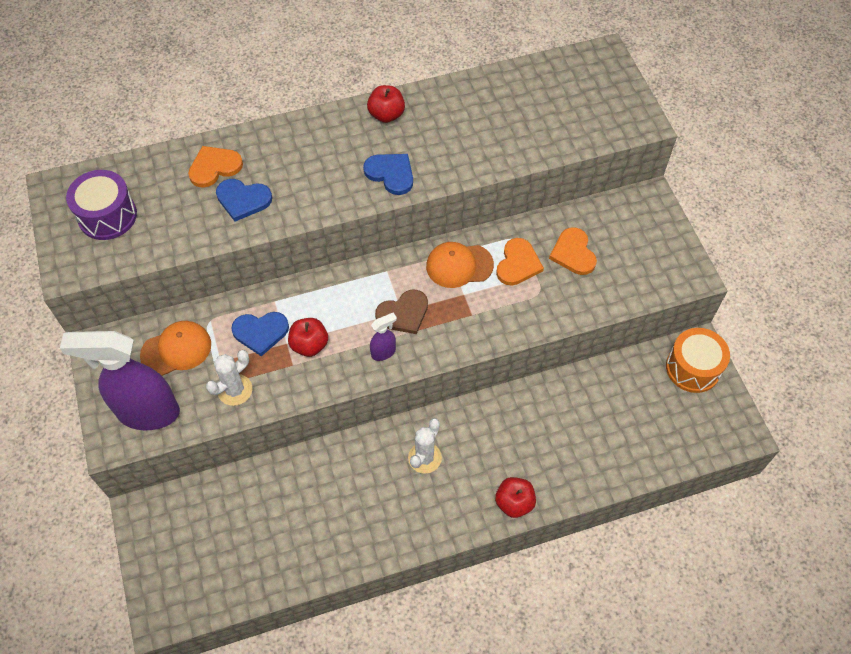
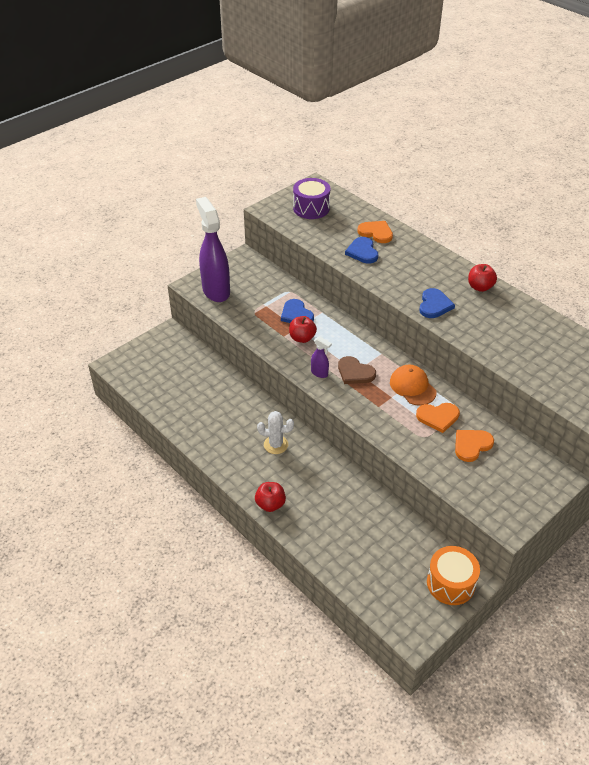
camera: 65 degrees right, 15 degrees down
(176, 349) = (262, 286): orange cap -> none
(235, 390) = (251, 318): white cactus -> none

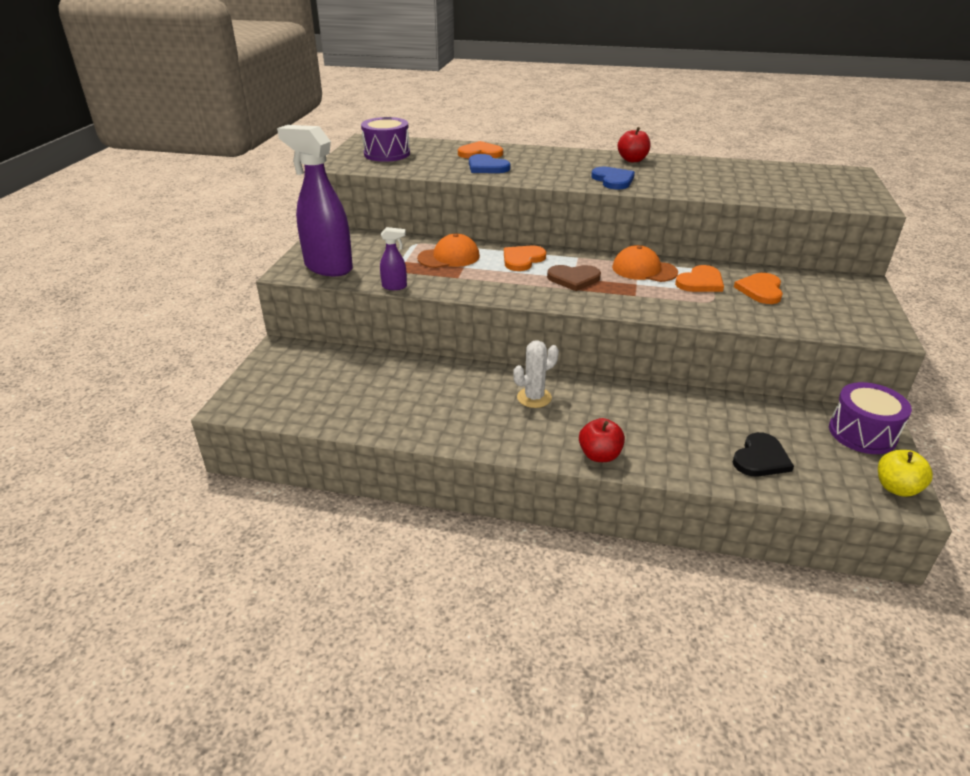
camera: 35 degrees left, 10 degrees down
(296, 314) = (449, 257): blue heart -> orange cap
(302, 338) = (481, 272): red apple -> none
(319, 373) = (539, 292): purple spray bottle -> purple spray bottle (395, 287)
(341, 338) = (522, 259): none -> orange heart
(361, 560) = (760, 458): none -> black heart
(420, 627) = (896, 488): none -> yellow apple
(450, 583) = (862, 433): orange drum -> purple drum

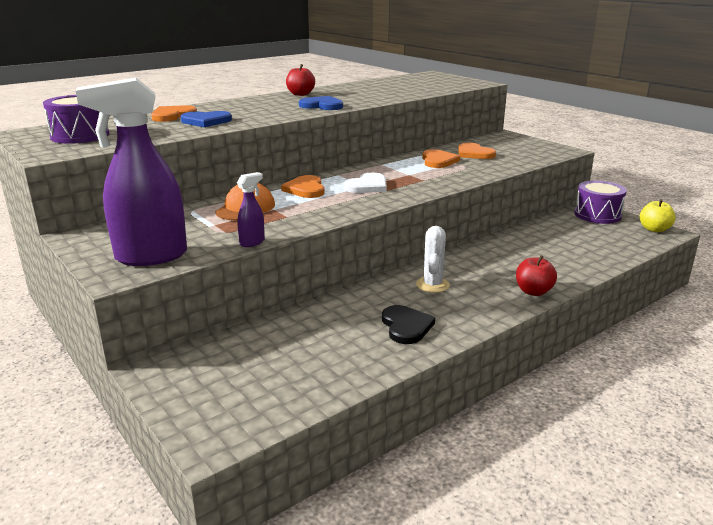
camera: 50 degrees left, 10 degrees down
(574, 279) = (367, 186): brown heart -> white heart
(644, 270) = (394, 166): orange cap -> none
(760, 458) = (592, 248): black heart -> black heart (406, 326)

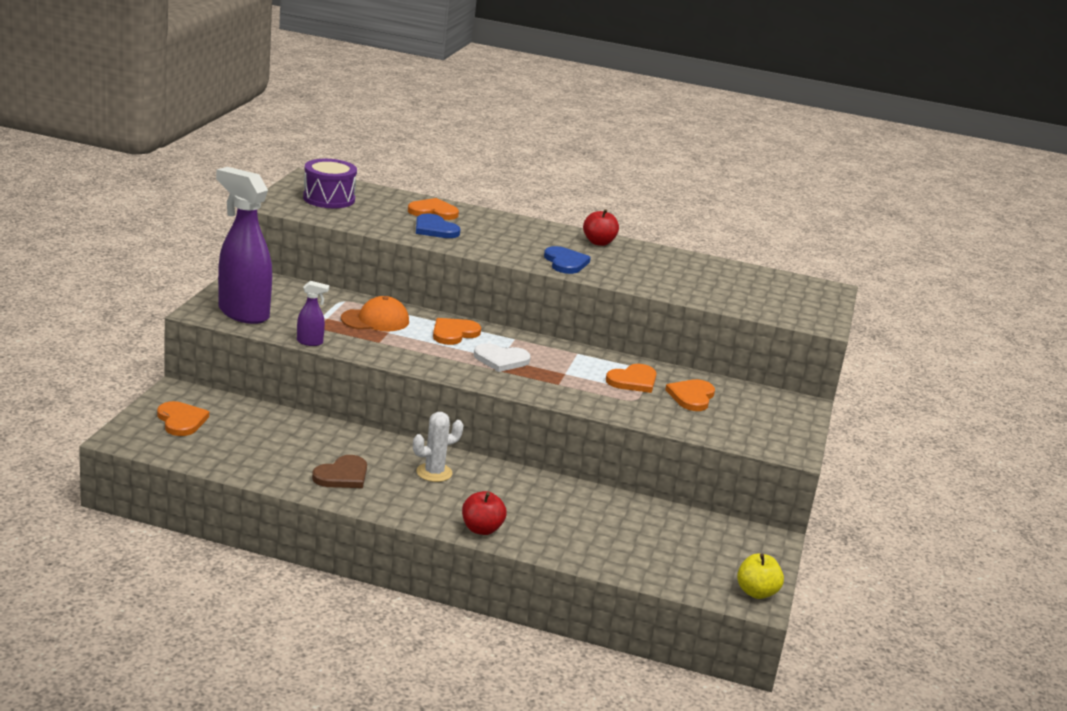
camera: 50 degrees right, 0 degrees up
(217, 387) = (181, 421): none -> orange heart
(406, 326) = (342, 475): black heart -> brown heart
(597, 215) = (752, 547): purple drum -> none

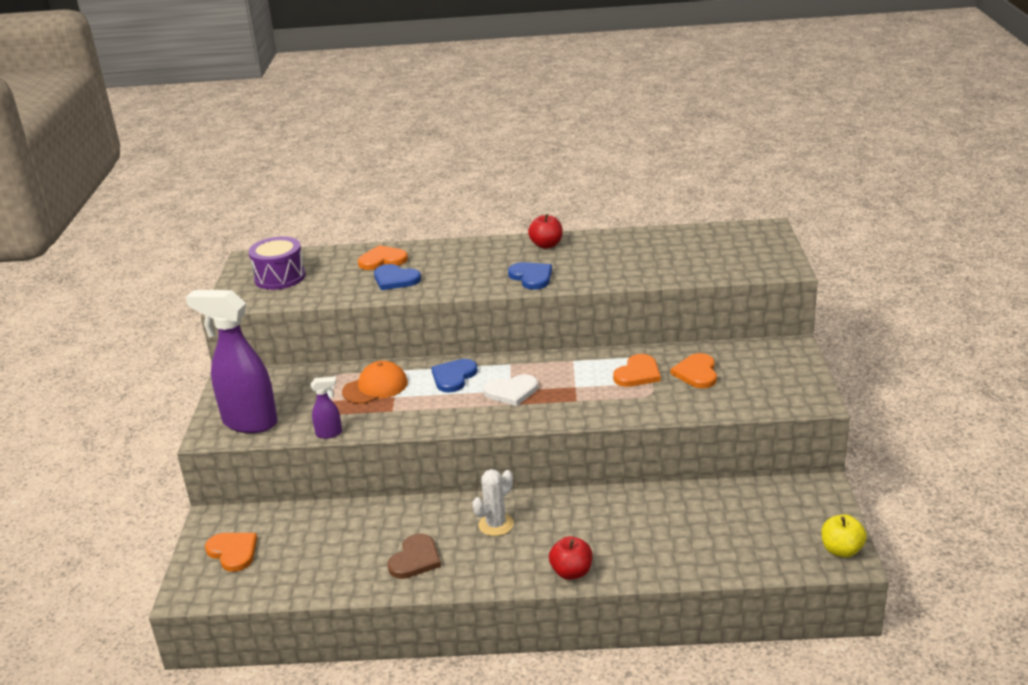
camera: 10 degrees left, 5 degrees up
(454, 333) = (453, 377): orange heart -> blue heart

